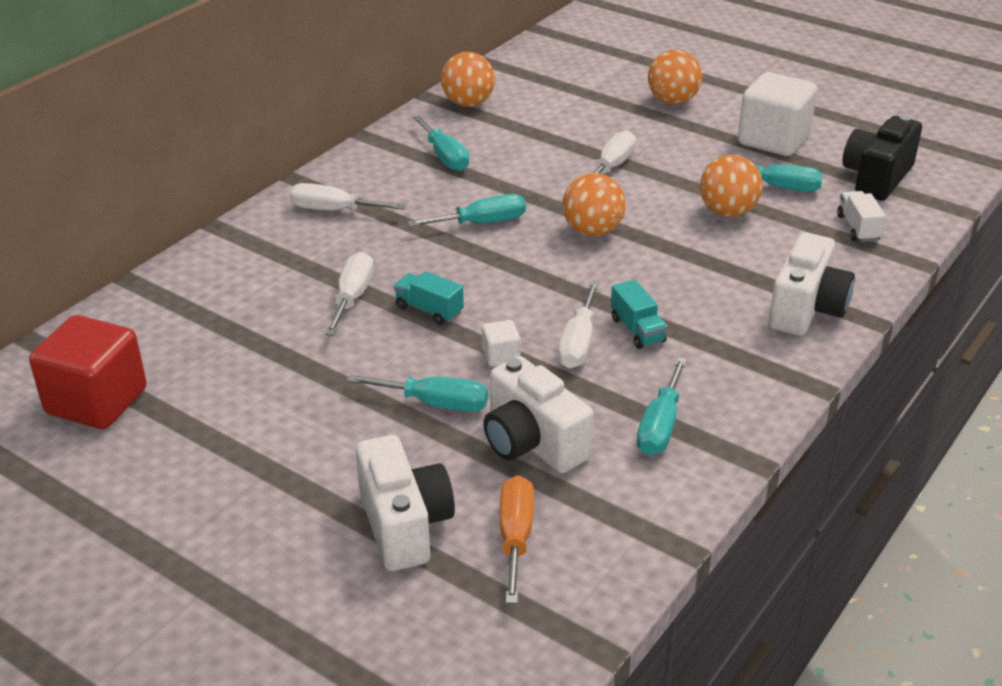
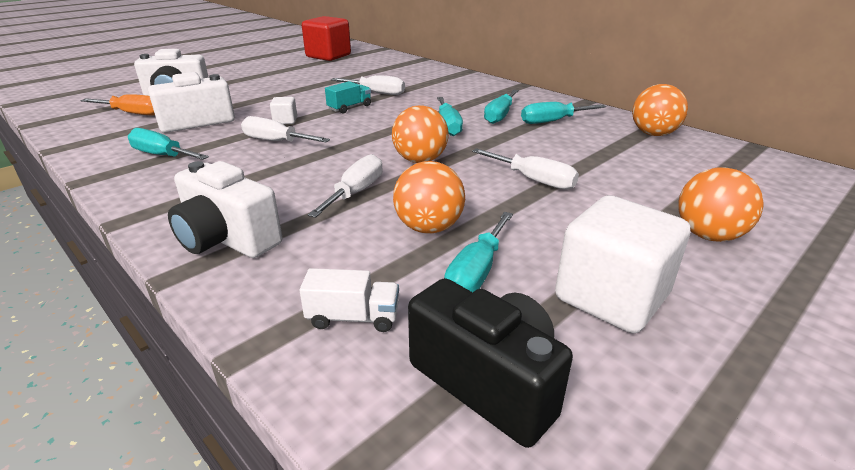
camera: 100 degrees right, 5 degrees down
(334, 210) = (478, 92): white screwdriver -> white screwdriver (355, 192)
(435, 403) = (259, 105): turquoise screwdriver -> turquoise screwdriver (500, 115)
(637, 330) = (272, 161): turquoise truck -> none

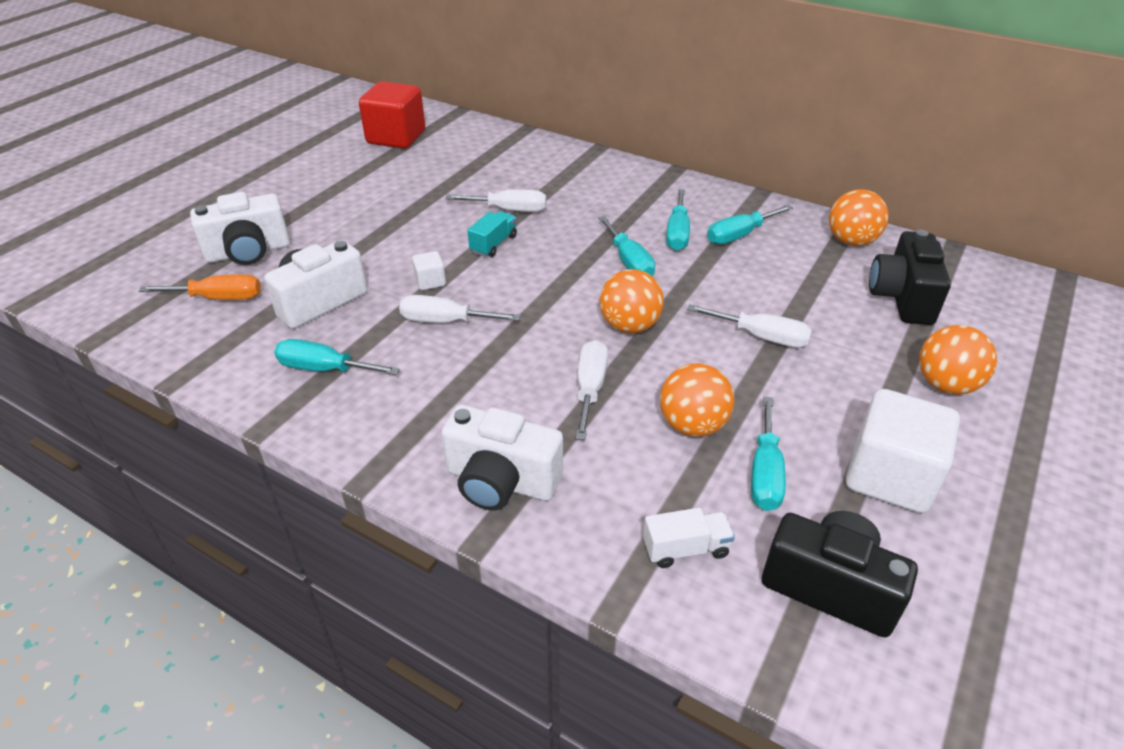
camera: 15 degrees left, 10 degrees up
(687, 172) = (902, 297): none -> black camera

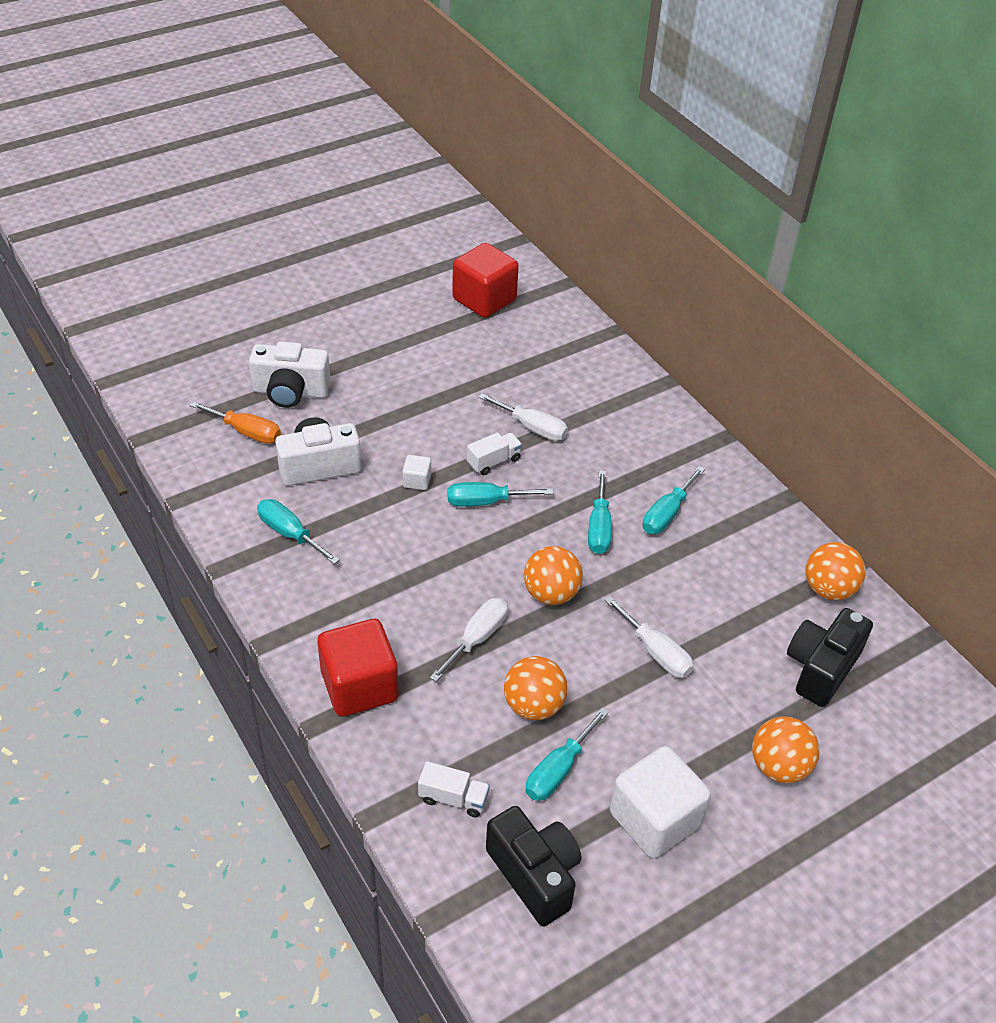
camera: 25 degrees right, 5 degrees up
(445, 321) = (405, 526): white screwdriver -> none
(493, 244) = (493, 461): turquoise truck -> white truck
(501, 481) = (359, 686): white camera -> red cube
(739, 235) = (724, 539): turquoise screwdriver -> turquoise screwdriver (486, 502)

